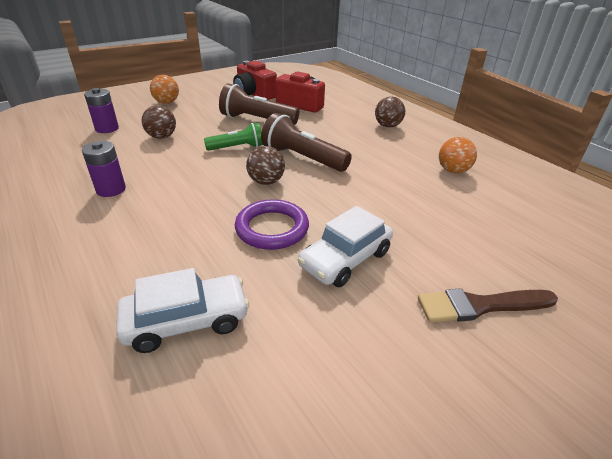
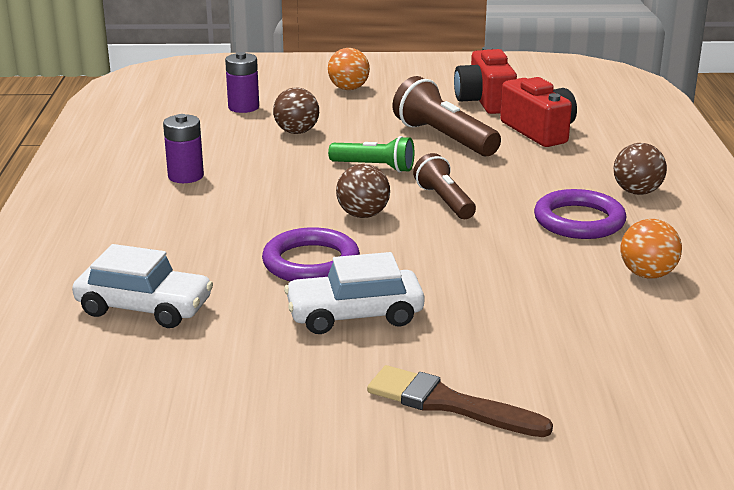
camera: 35 degrees right, 10 degrees down
(302, 158) = (444, 201): brown flashlight -> brown flashlight, size x0.65
(383, 149) = (579, 221): none -> purple ring

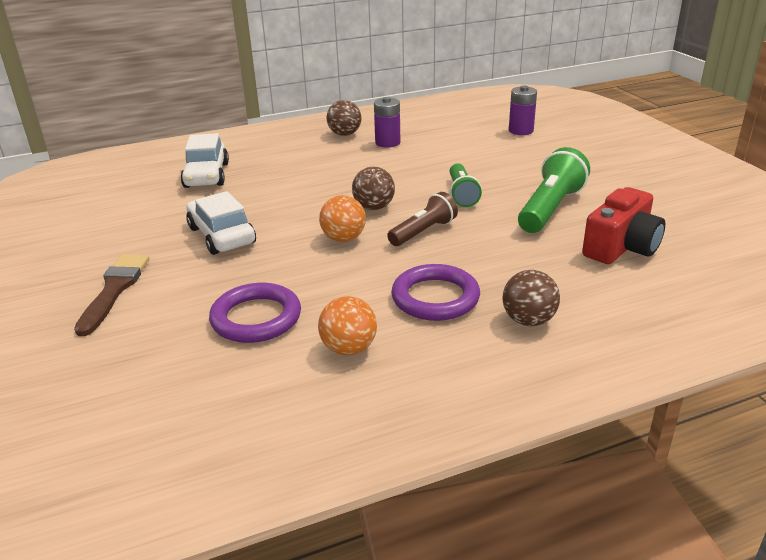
camera: 70 degrees right, 5 degrees up
(296, 132) = (497, 156): brown ball -> brown ball (345, 134)
(311, 262) = (288, 206): purple ring -> purple ring (256, 318)
(348, 89) = (607, 153): orange ball -> orange ball (343, 238)
(443, 138) = (550, 208): brown flashlight -> green flashlight
(485, 101) = (661, 210): red camera -> none

